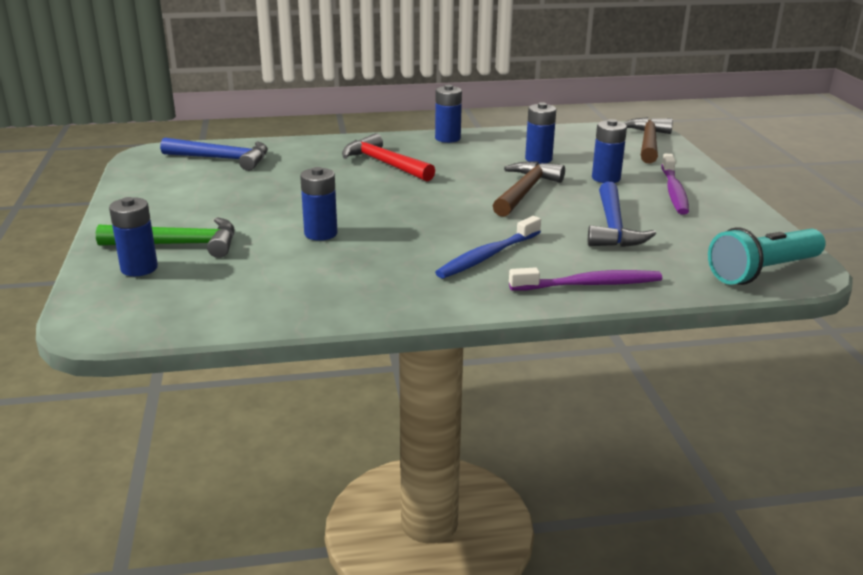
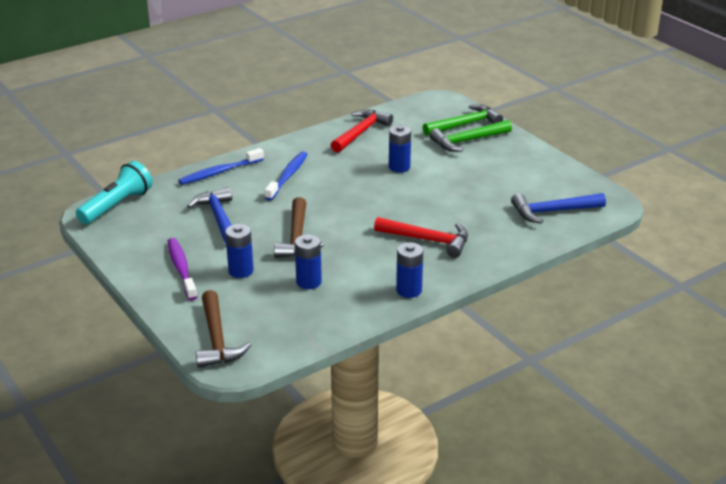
camera: 155 degrees right, 5 degrees up
(139, 268) = (465, 124): blue battery -> green hammer
(312, 295) = (361, 132): none -> red hammer
(589, 284) = (220, 172): purple toothbrush -> blue toothbrush

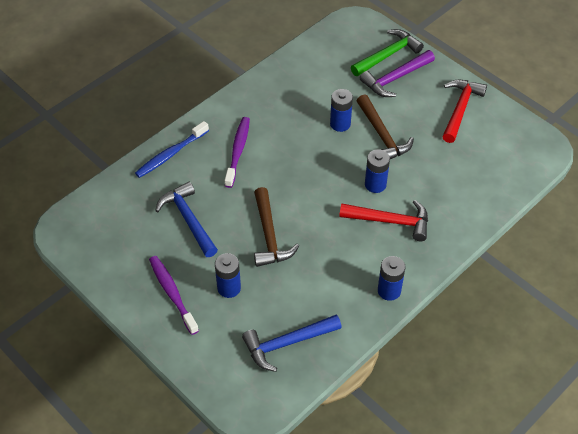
camera: 10 degrees left, 20 degrees up
(117, 205) = (84, 215): turquoise flashlight -> none
(217, 339) = (232, 381): brown hammer -> brown hammer (382, 135)
(287, 176) = (238, 151): blue toothbrush -> purple toothbrush
(309, 282) = (295, 293): blue battery -> blue battery (375, 184)
(361, 132) = (291, 79): red hammer -> red hammer (460, 109)
(467, 141) = (395, 78): green hammer -> purple hammer
(553, 211) = (494, 166): blue hammer -> blue hammer (287, 343)

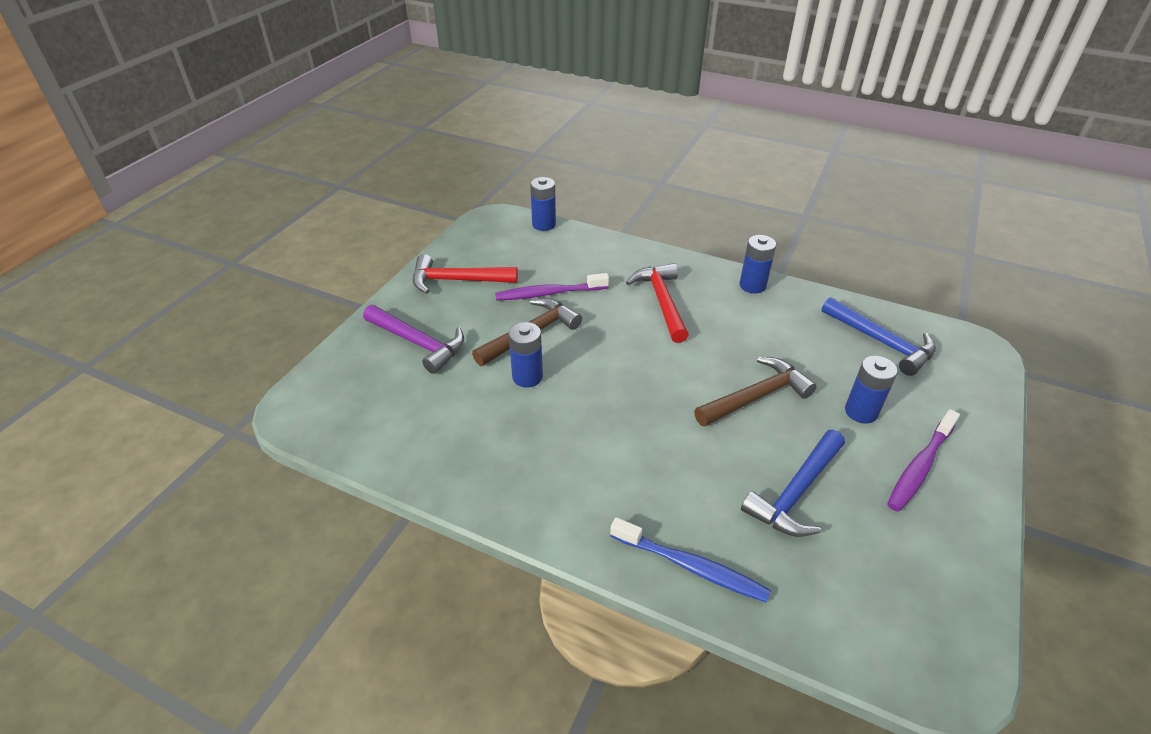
camera: 110 degrees left, 10 degrees down
(238, 151) = (635, 475): purple toothbrush -> purple toothbrush (549, 293)
(375, 184) = (615, 324): blue battery -> blue battery (544, 224)
(387, 55) = (371, 360): green hammer -> none

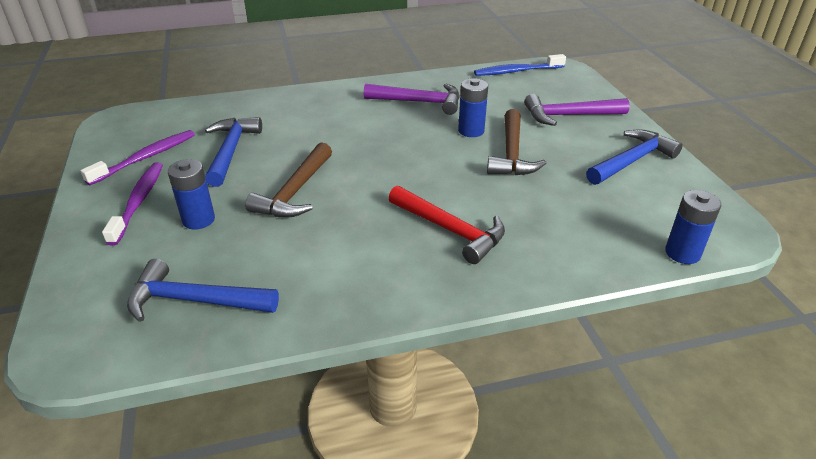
camera: 140 degrees right, 5 degrees down
(457, 280) = (632, 161): red hammer -> blue hammer
(522, 450) = (419, 102): none -> purple hammer
(549, 293) = (550, 187): purple toothbrush -> purple toothbrush (146, 158)
(691, 566) = (275, 102): blue toothbrush -> blue toothbrush (517, 71)
(752, 285) = (380, 300): blue battery -> none

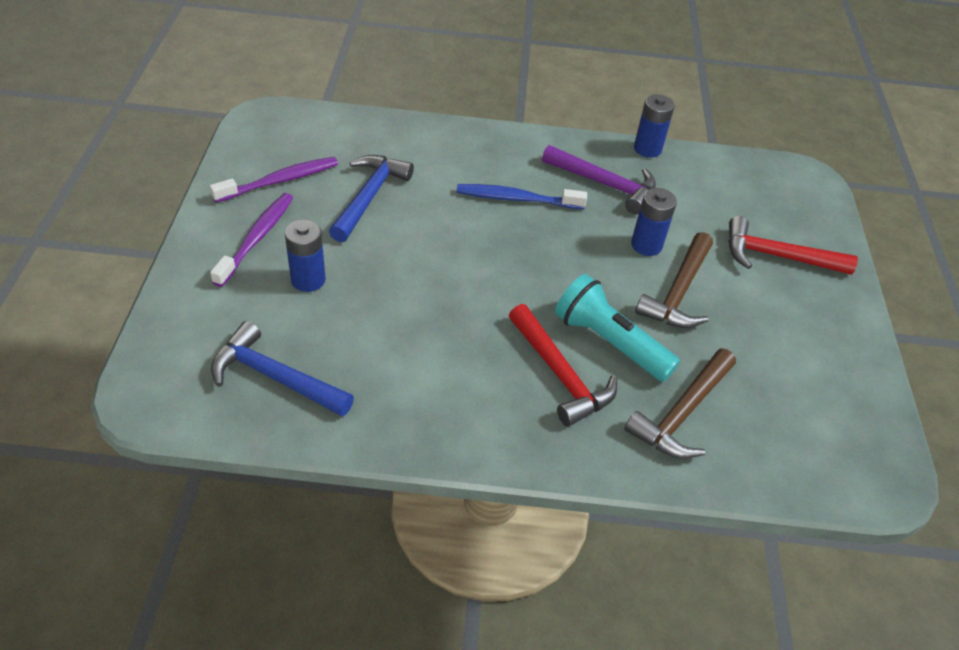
camera: 15 degrees right, 10 degrees up
(295, 191) = (417, 273): brown hammer -> brown hammer (682, 413)
(477, 198) = (609, 342): none -> turquoise flashlight
(517, 71) = (747, 168): blue toothbrush -> blue toothbrush (517, 199)
(569, 115) = (777, 256): purple hammer -> red hammer
(632, 161) = (818, 345): blue hammer -> none
(682, 253) = (804, 487): blue battery -> blue battery (647, 149)

